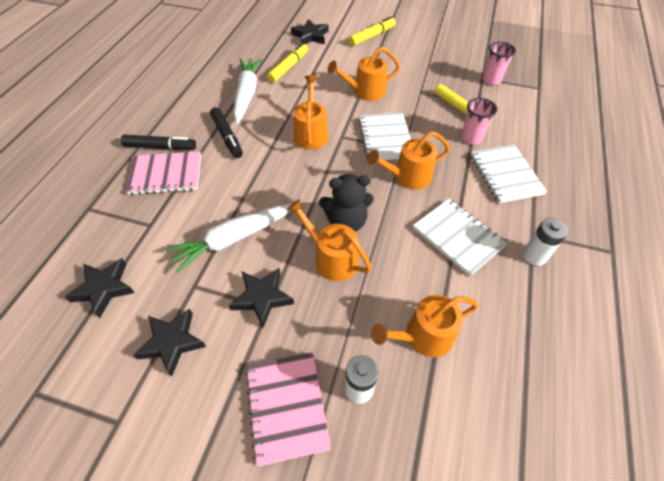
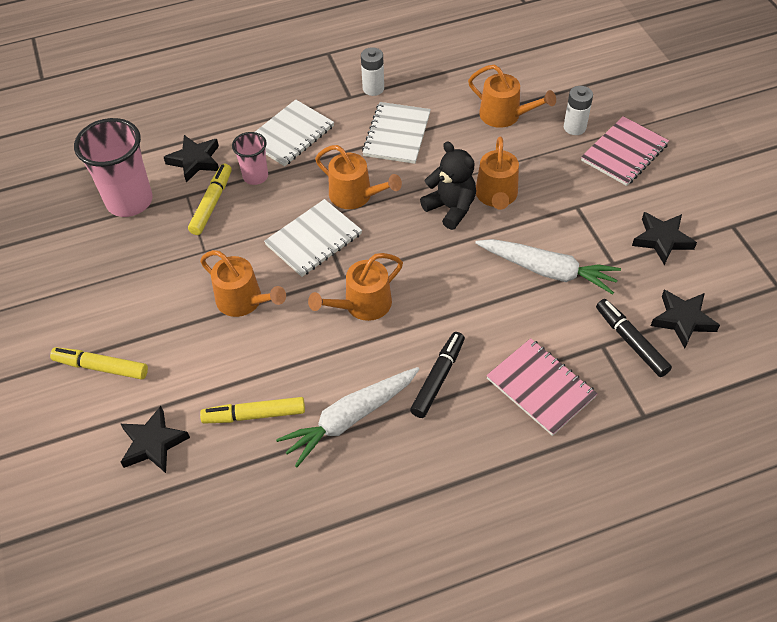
camera: 125 degrees left, 0 degrees up
(160, 147) = (514, 430): black marker -> black marker (631, 341)
(262, 298) = (574, 214): black star -> black star (195, 161)
(491, 80) = (129, 201): pink cup -> pink cup, size x1.81

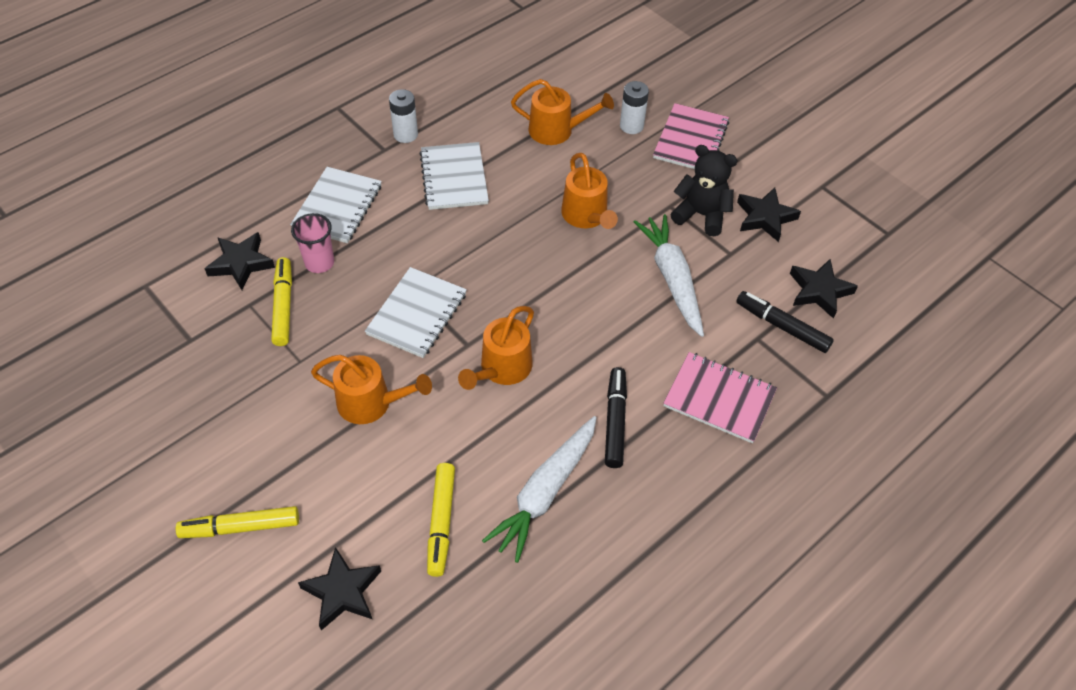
camera: 25 degrees left, 0 degrees up
(129, 201) = (184, 329): pink cup -> none
(254, 415) = (441, 522): yellow marker -> yellow marker turned 60 degrees counterclockwise
(355, 196) = (440, 255): orange watering can -> none
(451, 208) = (546, 241): black teddy bear -> black teddy bear (701, 215)
(548, 271) = (672, 279): white carrot -> white carrot turned 105 degrees counterclockwise

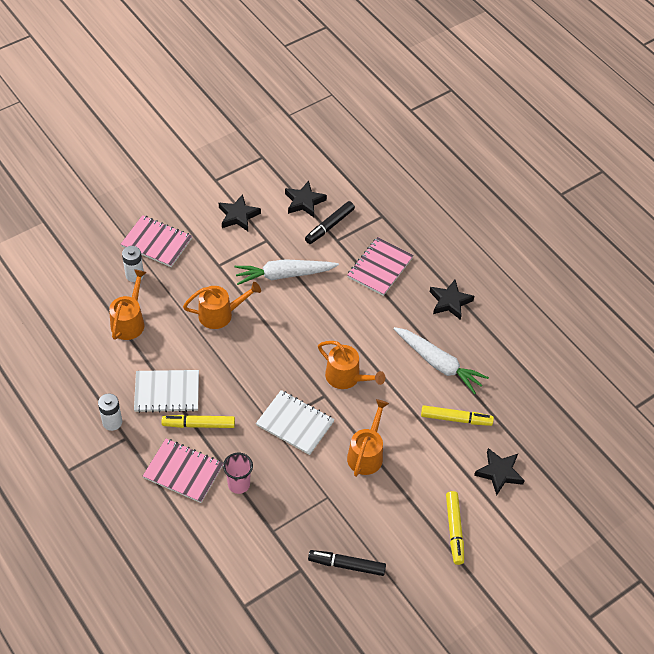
camera: 85 degrees left, 0 degrees up
(241, 263) = (231, 538): black star -> black star (450, 302)
(283, 306) = (277, 508): yellow marker -> yellow marker (198, 424)
(337, 207) = (183, 472): white notebook -> pink notebook
(615, 421) = (391, 322): black marker -> black marker (346, 565)
(701, 215) = (230, 249): black teddy bear -> none

